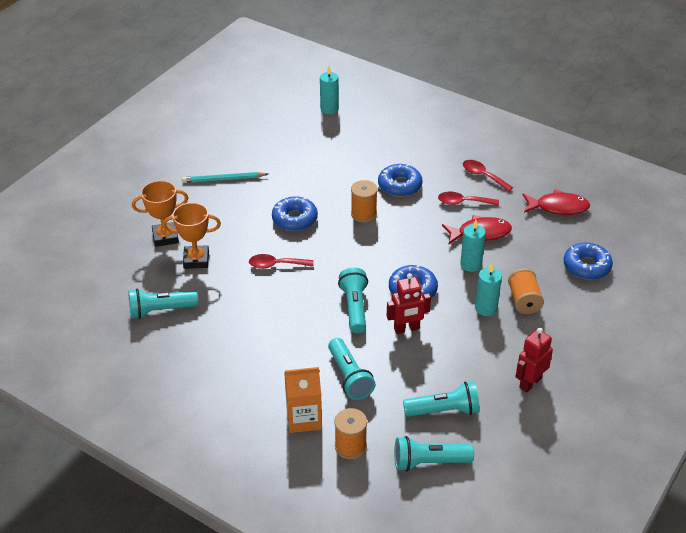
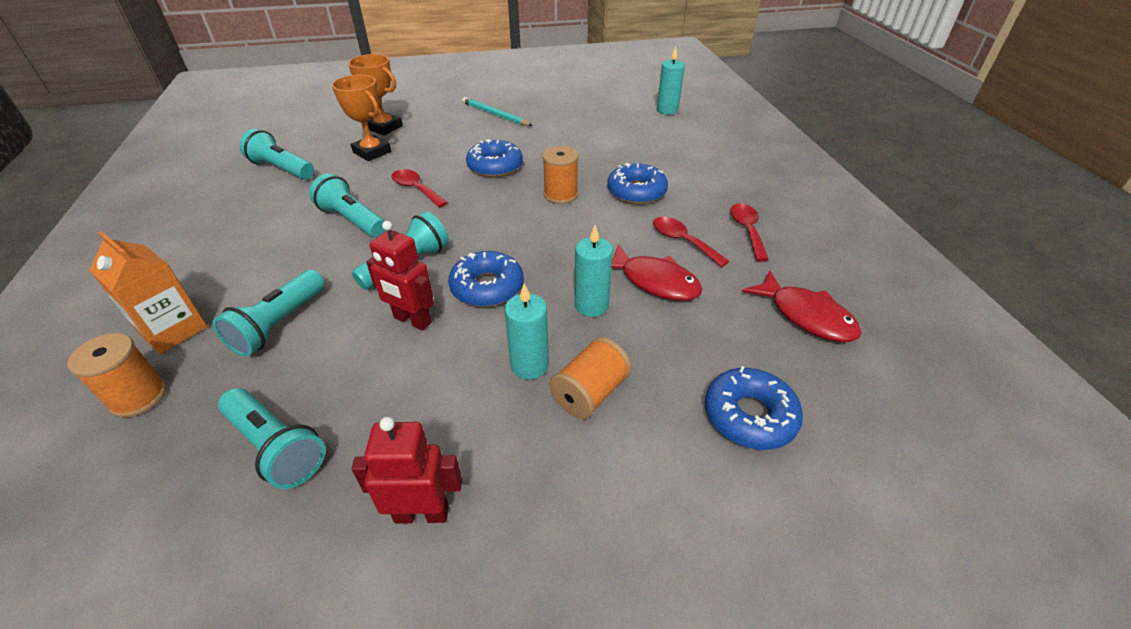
camera: 45 degrees right, 0 degrees up
(429, 462) = (143, 499): turquoise flashlight -> turquoise flashlight (352, 220)

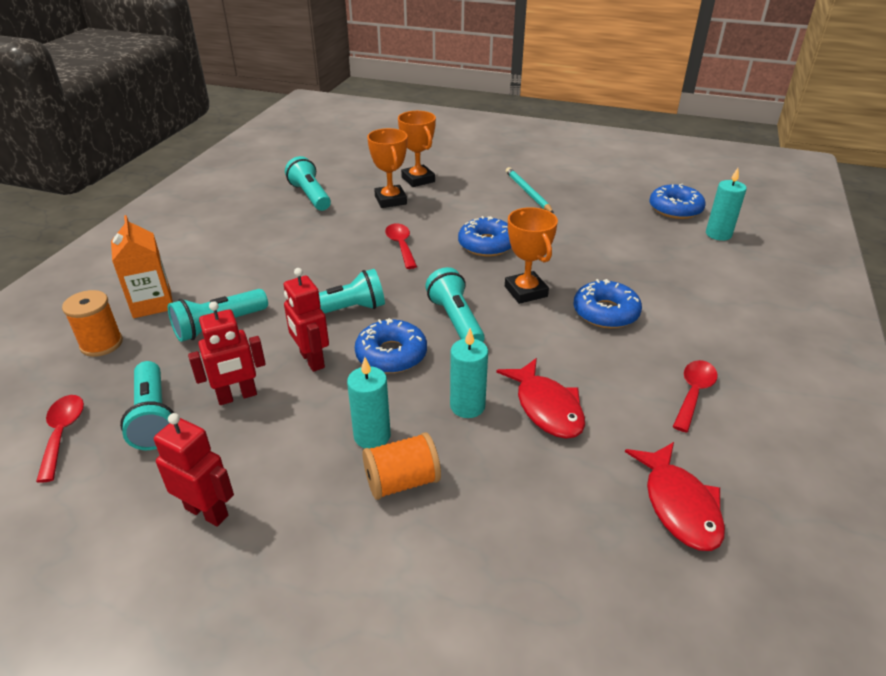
camera: 30 degrees right, 5 degrees down
(352, 220) = (330, 258): turquoise flashlight -> turquoise flashlight (456, 320)
(360, 385) = (237, 396): none -> red robot
(560, 195) = (526, 291): orange spool -> orange trophy
(682, 241) = (610, 379): red spoon -> red spoon (62, 433)
(749, 416) = (528, 569): blue donut -> blue donut (675, 209)

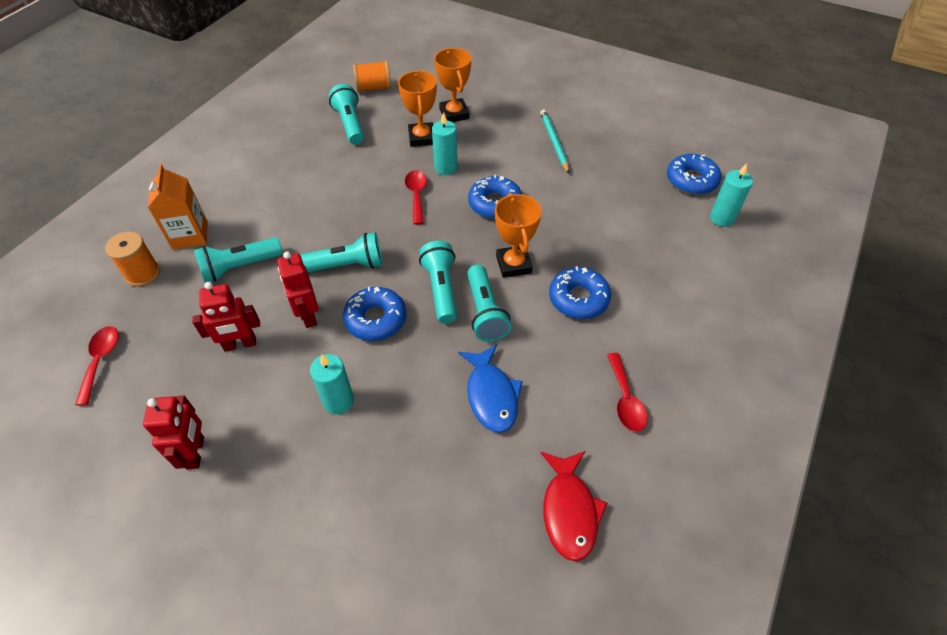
camera: 10 degrees right, 15 degrees up
(153, 417) = (171, 356): turquoise flashlight -> turquoise flashlight (485, 312)
(207, 512) = (196, 452): red robot -> red robot turned 45 degrees clockwise
(402, 481) = (351, 450): orange spool -> orange spool (374, 88)
(467, 406) = (425, 383): turquoise candle -> turquoise candle (445, 168)
(546, 407) = (491, 395): red fish -> blue fish
(693, 393) = (625, 400): red spoon -> red spoon turned 135 degrees clockwise

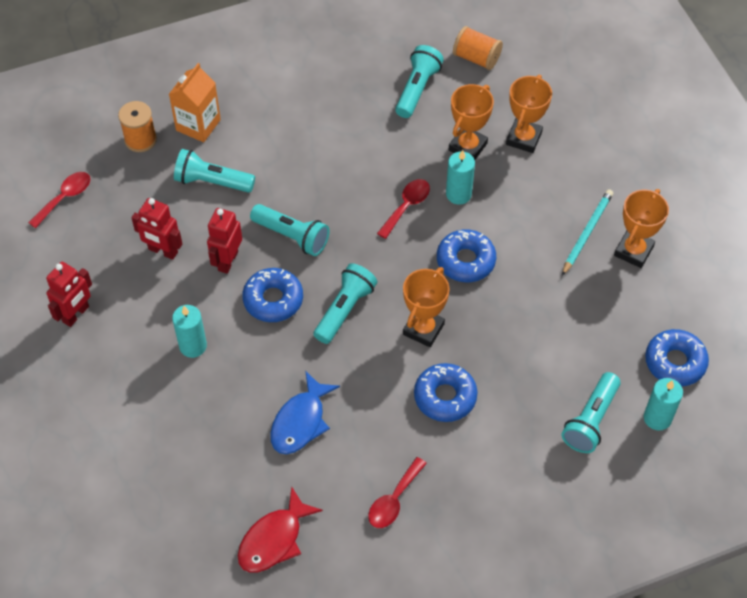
camera: 40 degrees right, 5 degrees up
(485, 312) = (359, 354): turquoise flashlight -> turquoise flashlight (590, 420)
(593, 136) = (633, 251): none -> orange trophy

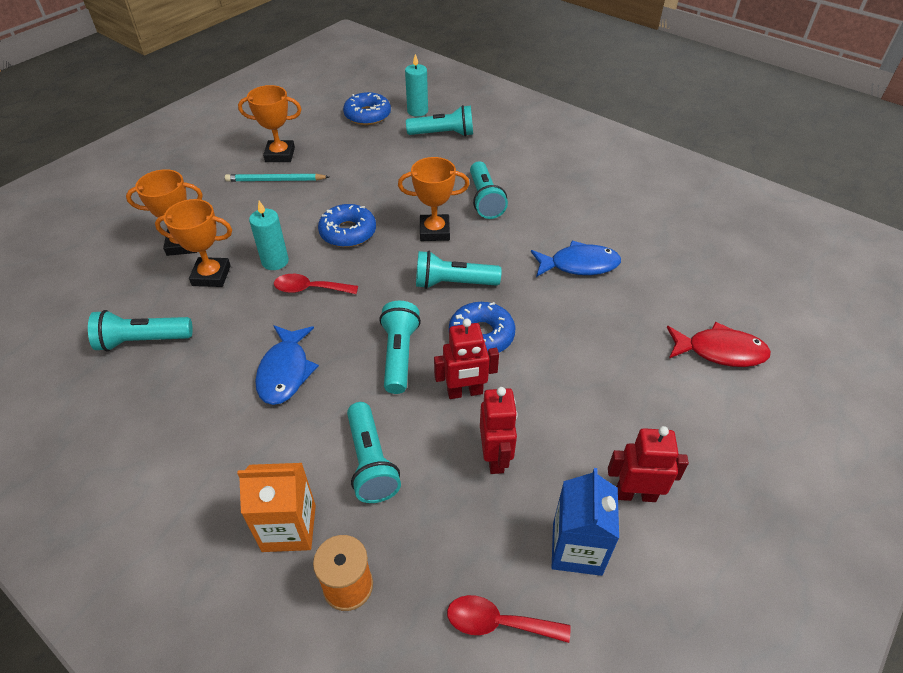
camera: 120 degrees left, 10 degrees down
(71, 259) = (577, 548): none -> blue carton
(193, 346) = (578, 369): turquoise candle -> none
(274, 539) = (682, 238): red fish -> red fish (720, 351)
(326, 162) = (285, 371): none -> blue fish
(394, 500) = (588, 194): red spoon -> none
(445, 397) = (485, 200): blue donut -> turquoise flashlight
(476, 58) = (78, 312): orange spool -> none

